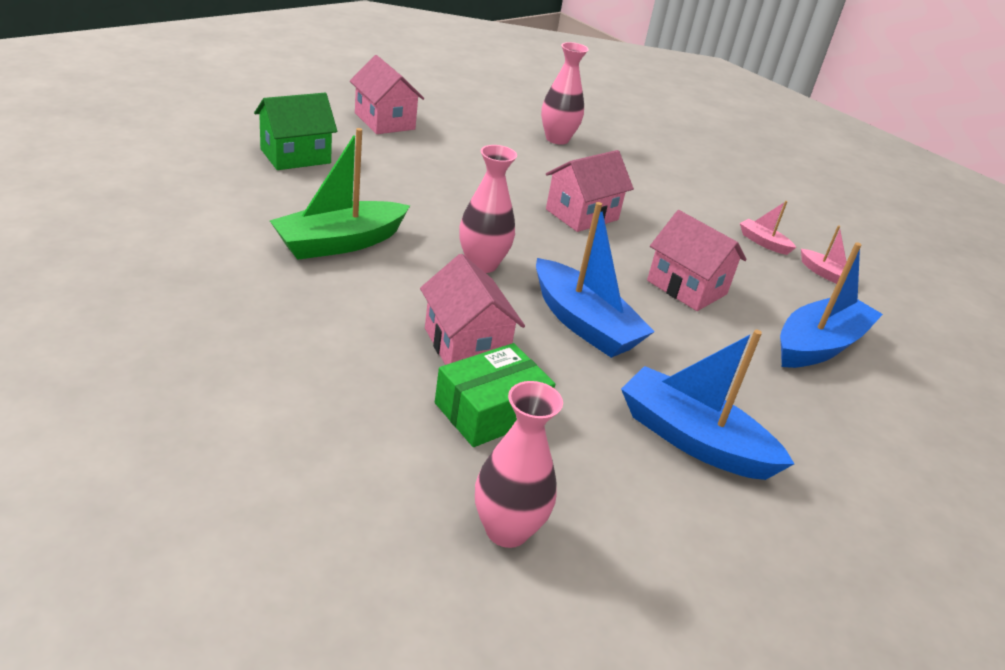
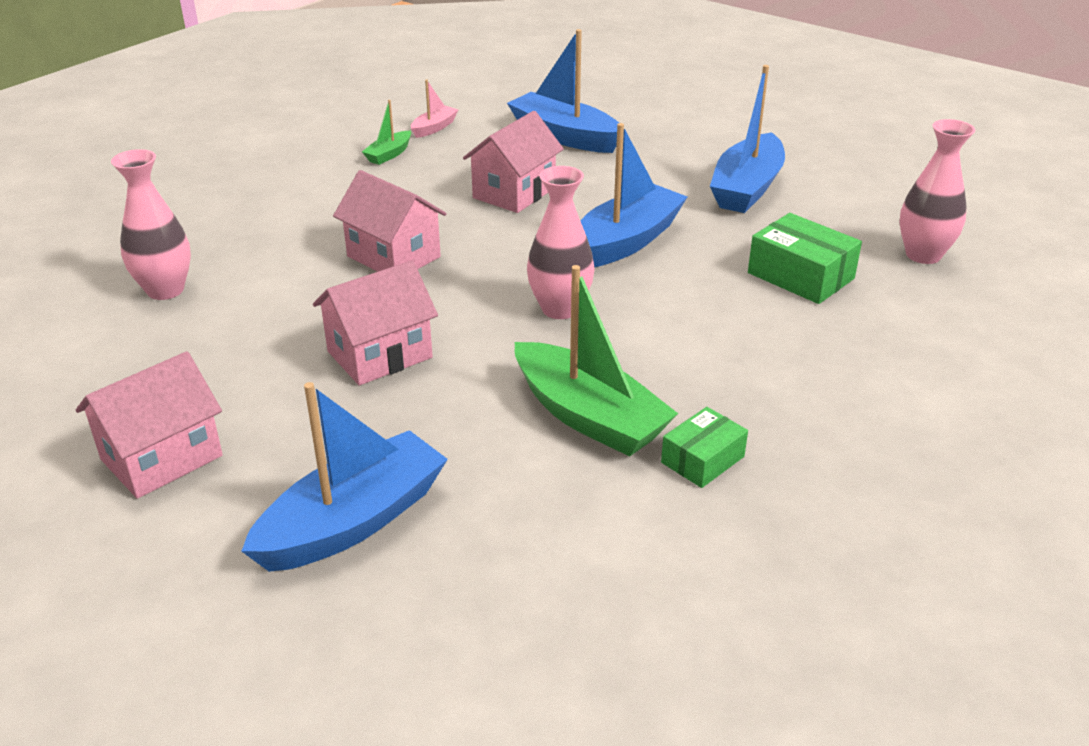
camera: 95 degrees left, 0 degrees up
(262, 272) = (702, 459): none -> green box
(295, 156) = (353, 521): green house -> blue boat
(466, 345) = (719, 299): pink house -> pink house (379, 354)
(763, 242) = (389, 154): pink boat -> green boat

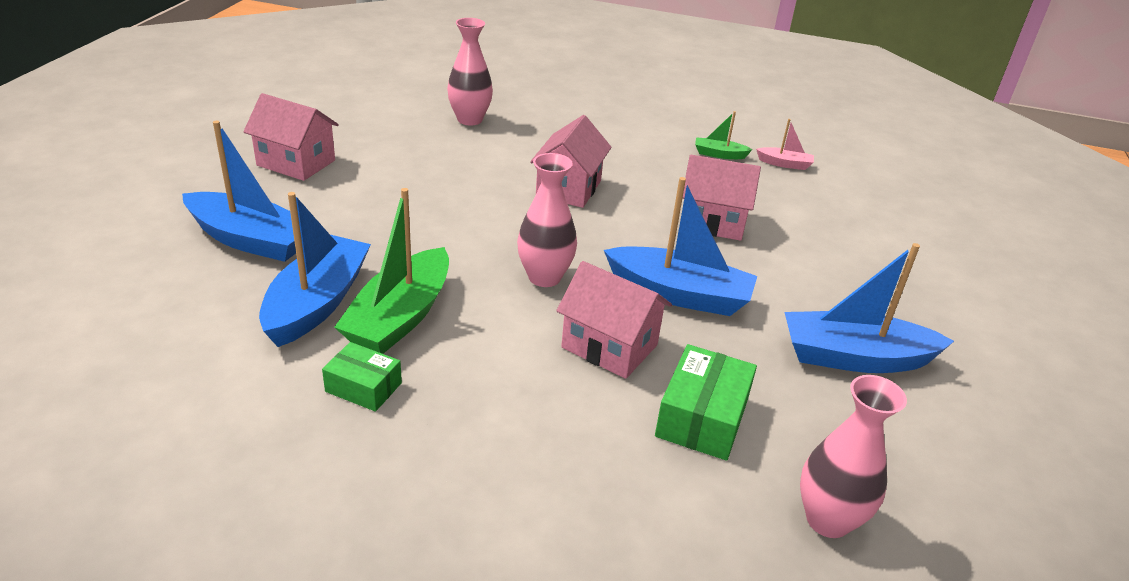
camera: 65 degrees right, 0 degrees up
(379, 354) = (437, 210): pink house -> pink house (609, 346)
(565, 136) = (842, 229): blue boat -> blue boat (317, 303)

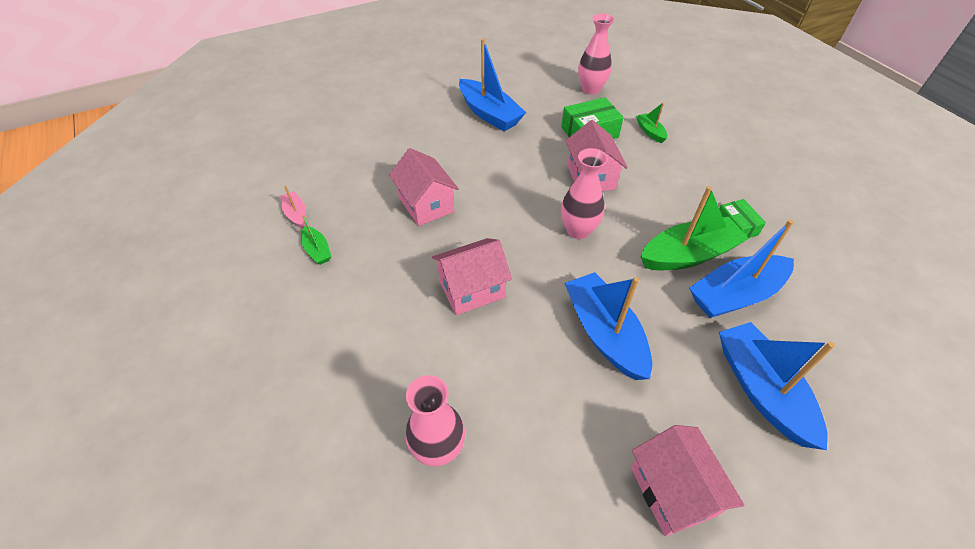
camera: 130 degrees left, 15 degrees up
(624, 484) = (650, 132): none -> green boat
(679, 294) = (518, 179): blue boat -> blue boat (604, 333)

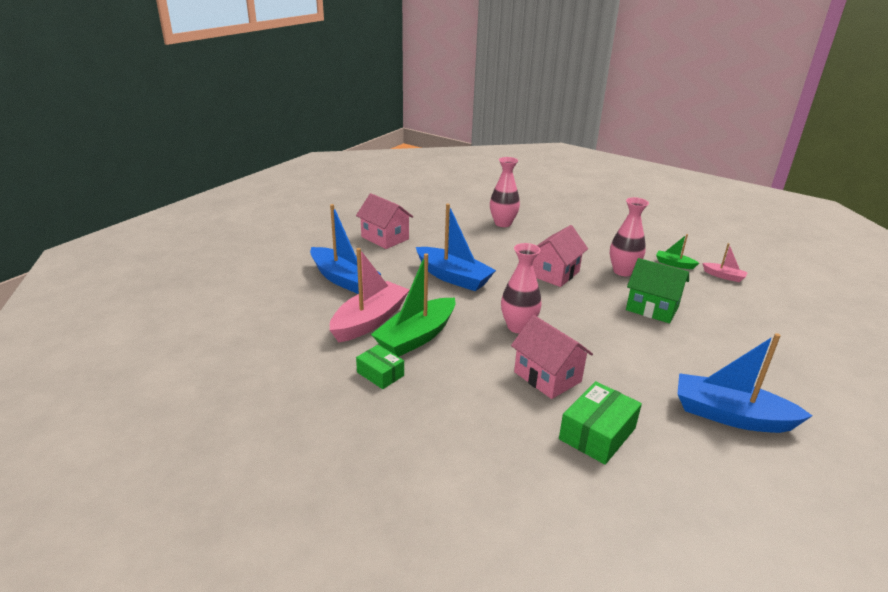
camera: 150 degrees right, 20 degrees down
(426, 205) = (652, 308): pink house -> green house
(591, 89) = (667, 519): pink vase -> pink vase (623, 271)
(650, 132) = (526, 464): green boat -> none
(735, 295) = (369, 321): blue boat -> pink boat

